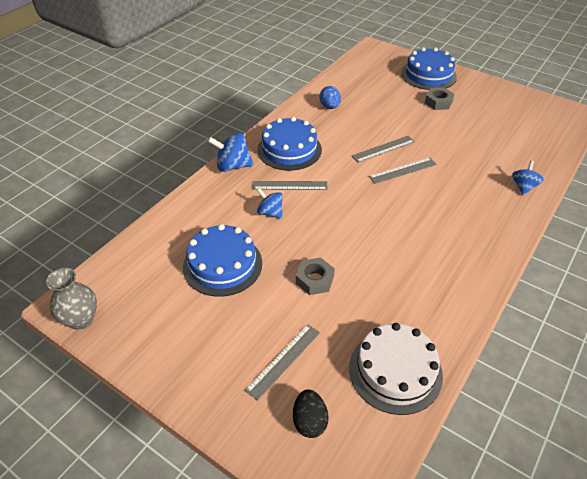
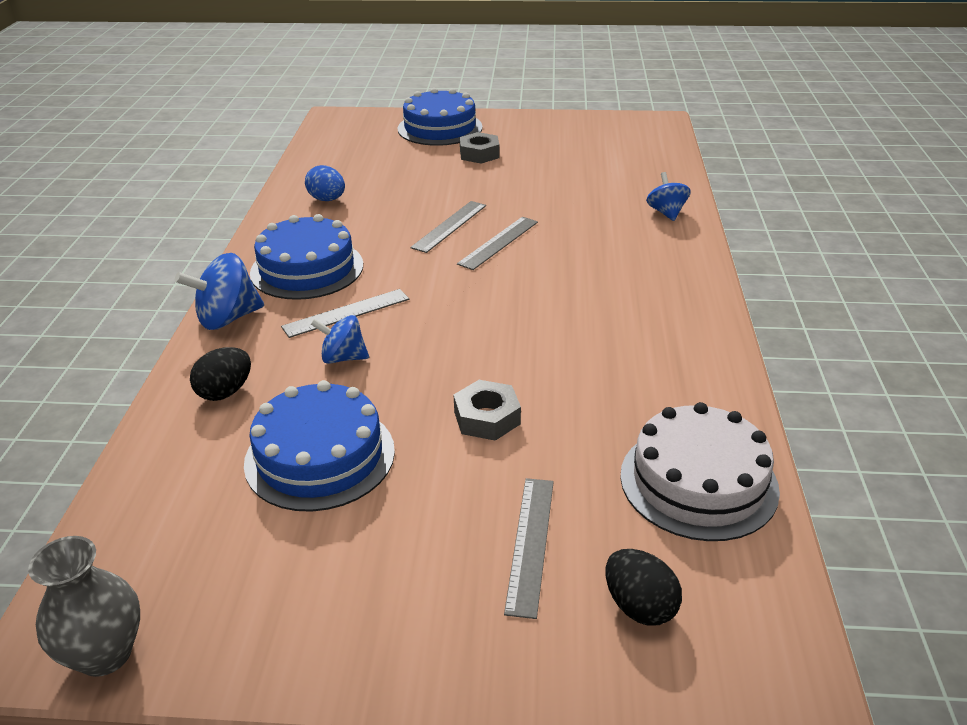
camera: 30 degrees left, 10 degrees down
(205, 209) = (225, 392): none -> black egg

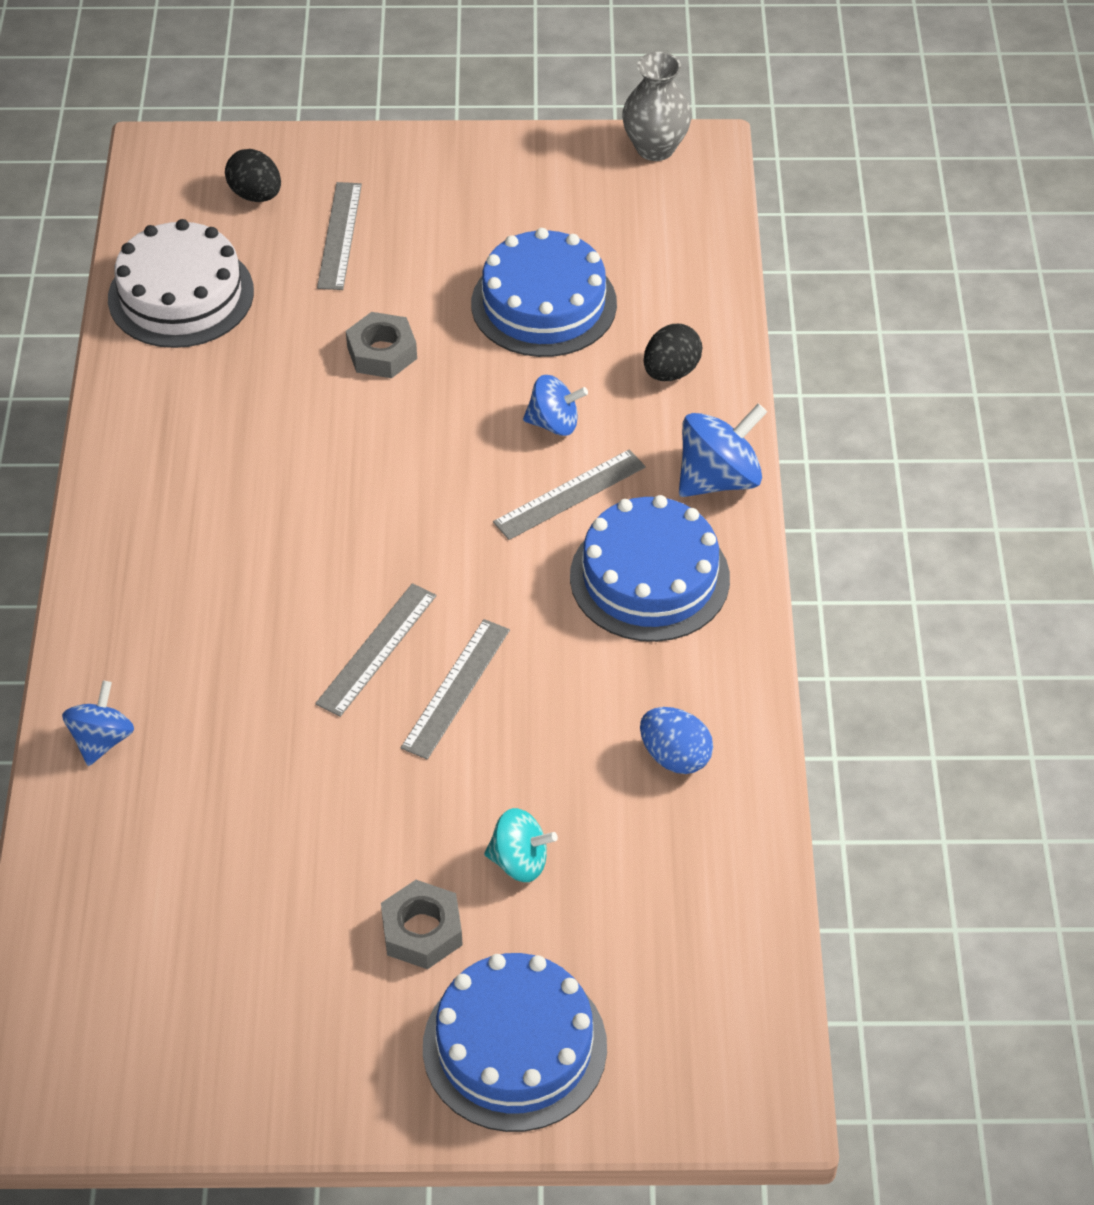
camera: 175 degrees right, 15 degrees up
(425, 171) = (519, 861): none -> turquoise spinning top
(666, 213) = (102, 740): blue spinning top -> blue spinning top turned 150 degrees counterclockwise

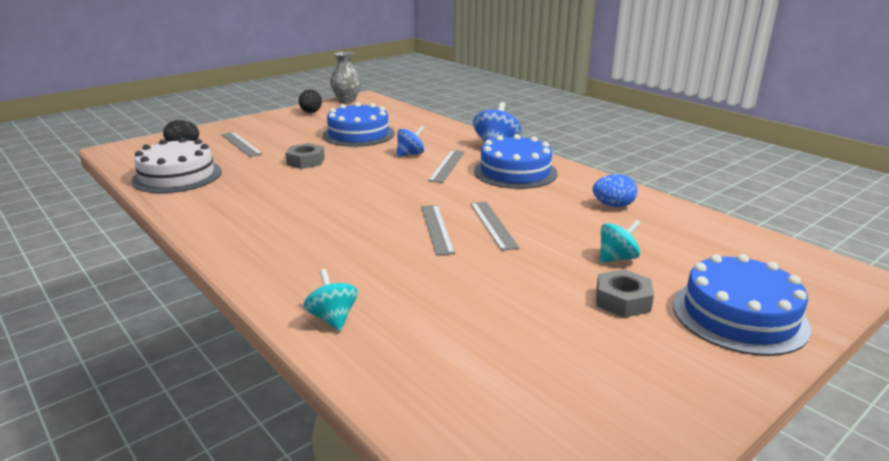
camera: 40 degrees left, 25 degrees down
(102, 740) = (333, 318): blue spinning top -> turquoise spinning top
(671, 371) = (434, 133): black egg -> black egg (311, 112)

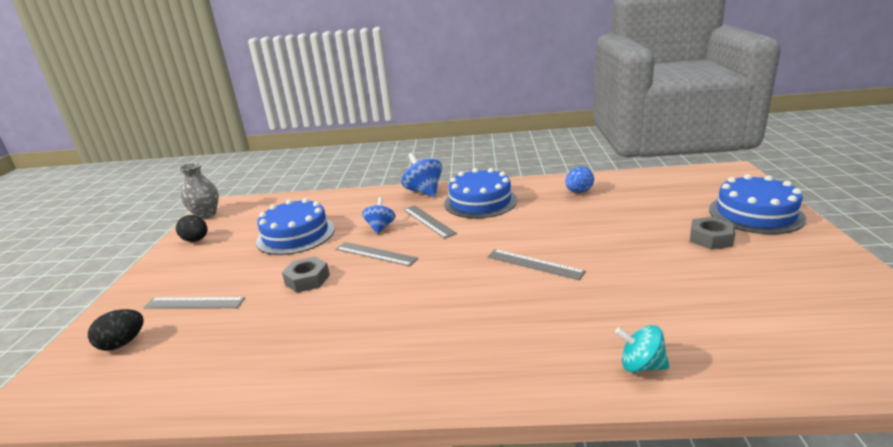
camera: 45 degrees left, 0 degrees up
(177, 176) = (202, 372): white cake -> none
(493, 224) = (555, 240): grey ruler -> grey ruler (375, 254)
(617, 258) = (653, 219): turquoise spinning top -> none

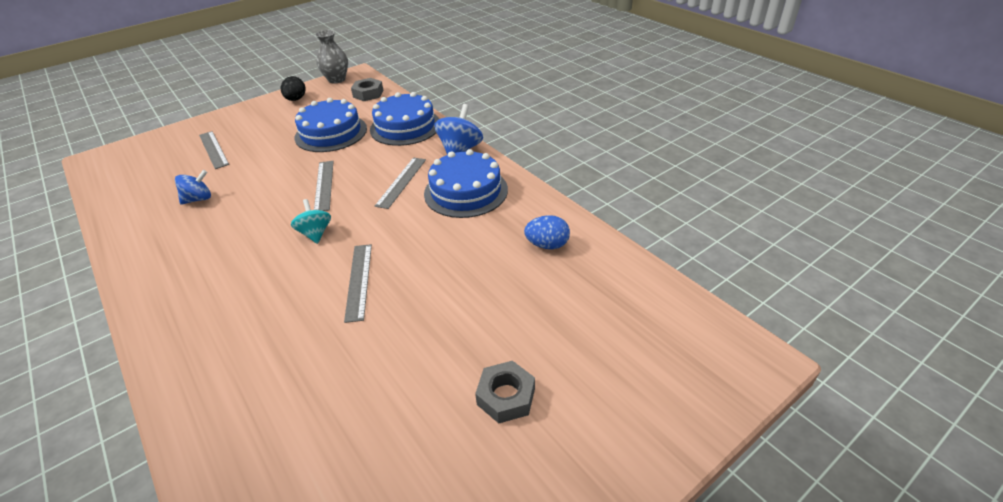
camera: 50 degrees right, 15 degrees up
(122, 343) = (158, 153): black egg -> none
(307, 280) = (266, 176): grey nut -> grey nut (368, 94)
(380, 227) = (371, 164): blue spinning top -> blue spinning top (198, 199)
(641, 365) = (214, 418): turquoise spinning top -> turquoise spinning top (315, 233)
(755, 213) = (617, 423): blue cake -> blue cake (405, 127)

